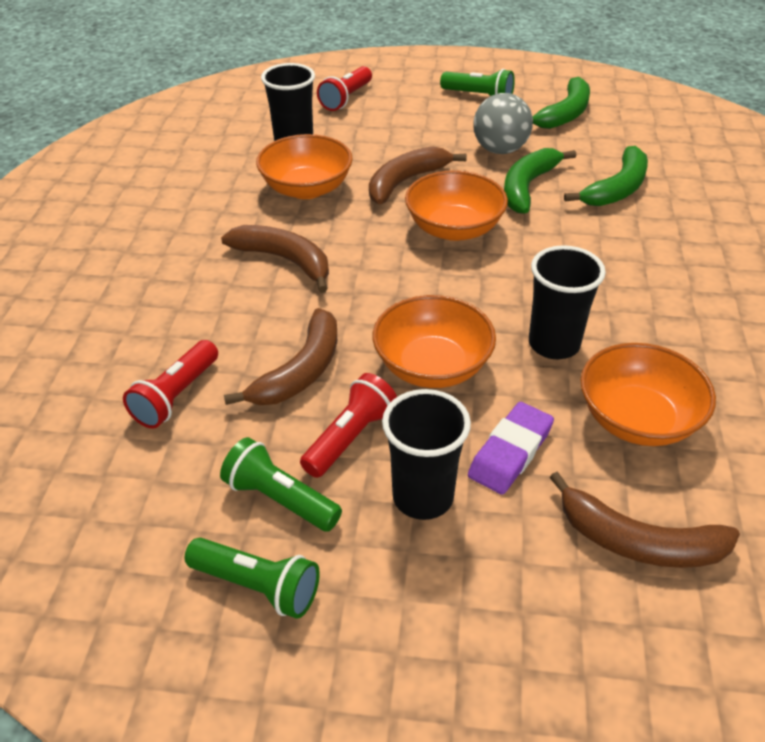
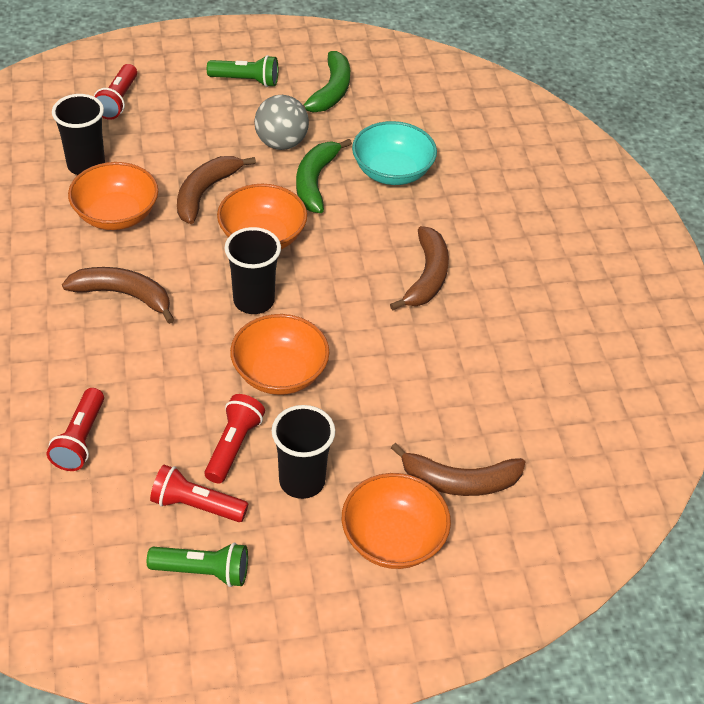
camera: 20 degrees left, 5 degrees up
(280, 499) = (196, 505): green flashlight -> red flashlight
(301, 371) = (175, 398): brown banana -> brown banana (427, 276)
(510, 452) = (357, 433): purple eraser -> none
(554, 344) = (370, 335): black cup -> black cup (254, 301)
(617, 189) = (392, 171): green banana -> turquoise bowl
(637, 419) = (444, 388): orange bowl -> orange bowl (393, 539)

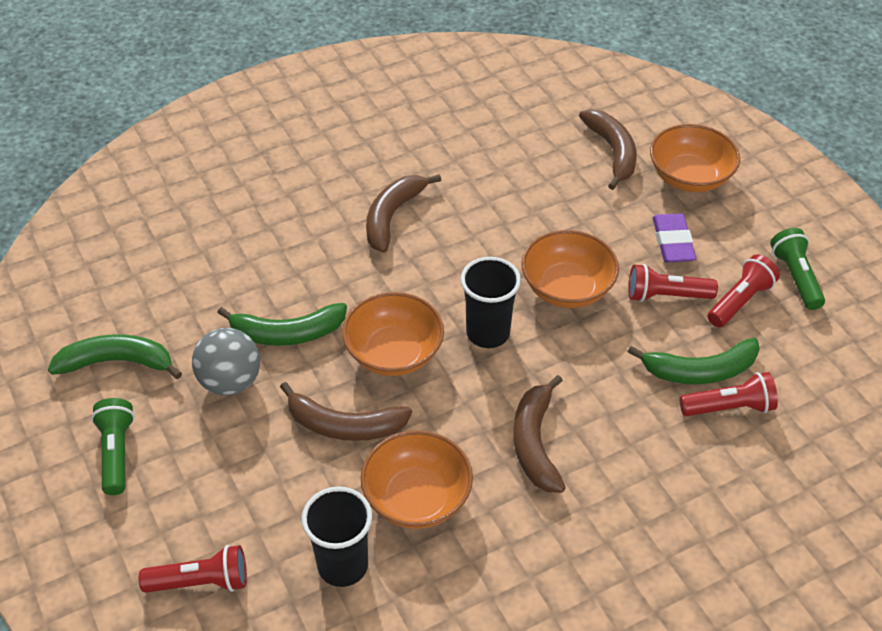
camera: 105 degrees left, 0 degrees up
(131, 435) = (700, 371): none -> green banana
(196, 505) = (740, 301): red flashlight -> red flashlight turned 135 degrees counterclockwise
(302, 481) = (672, 242): black cup -> purple eraser
(392, 171) = (246, 274): turquoise bowl -> none
(427, 276) = (392, 216): brown banana -> brown banana turned 60 degrees counterclockwise

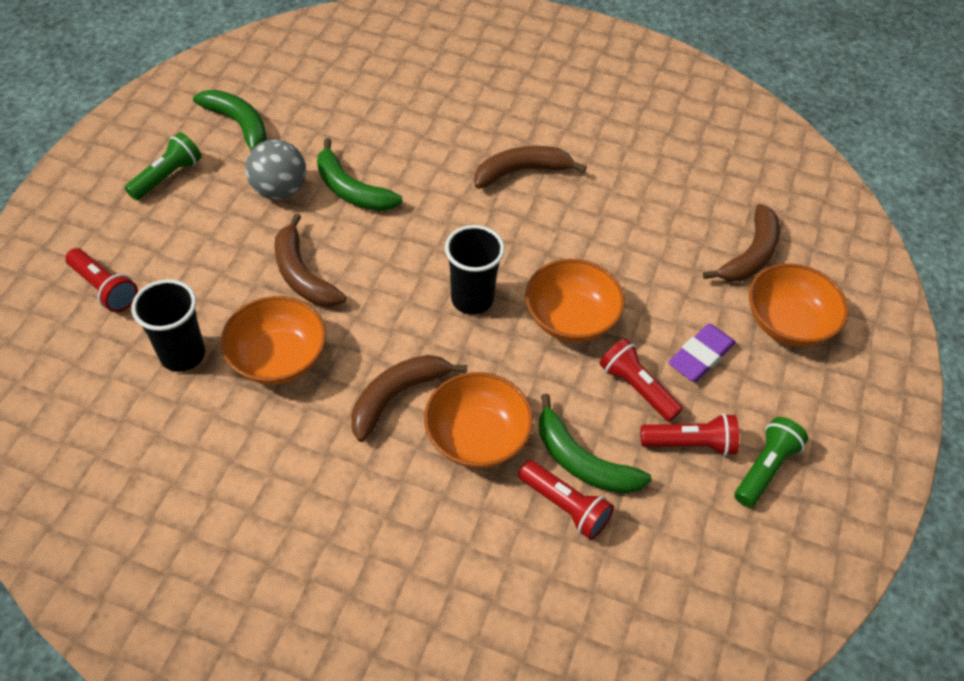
camera: 45 degrees right, 5 degrees up
(394, 353) = (395, 258): orange bowl -> orange bowl (477, 437)

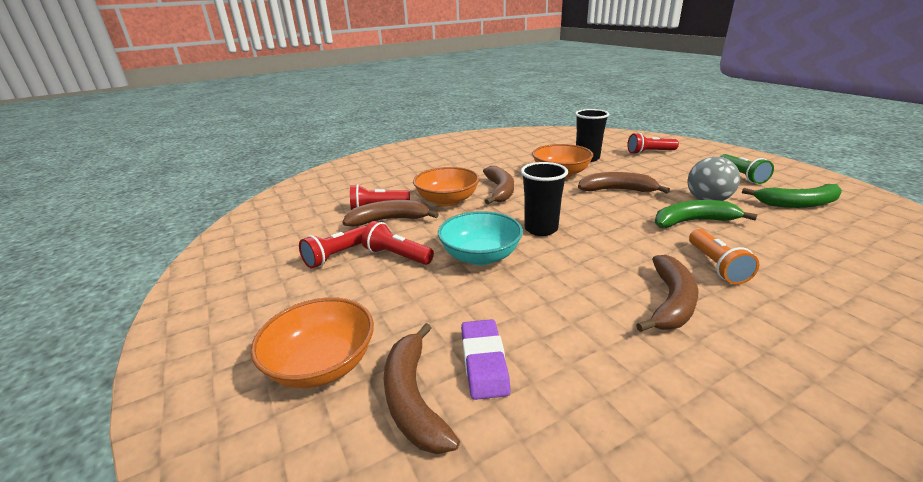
camera: 135 degrees right, 25 degrees down
(437, 159) = (716, 266): none -> orange flashlight
(571, 318) = (480, 256): orange bowl -> turquoise bowl
(582, 461) = (389, 220): green banana -> brown banana
(637, 388) = (397, 255): red flashlight -> red flashlight turned 150 degrees counterclockwise
(700, 356) = (375, 293): purple eraser -> purple eraser (484, 362)
(765, 468) = (277, 272): green flashlight -> none

